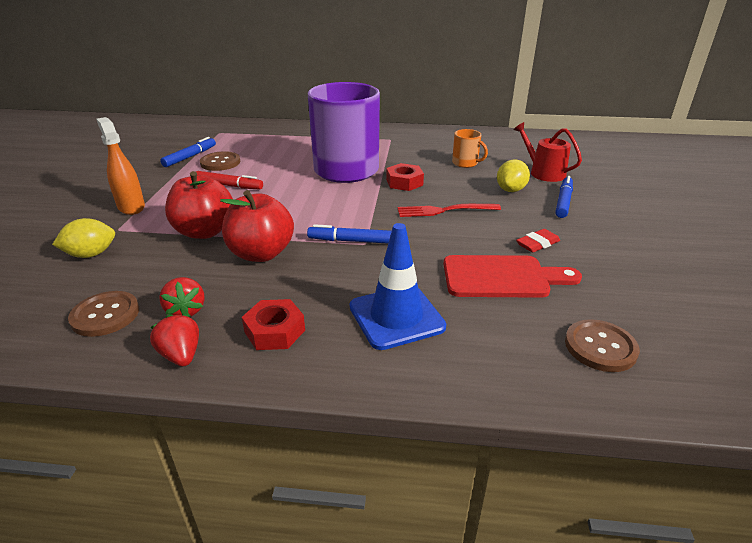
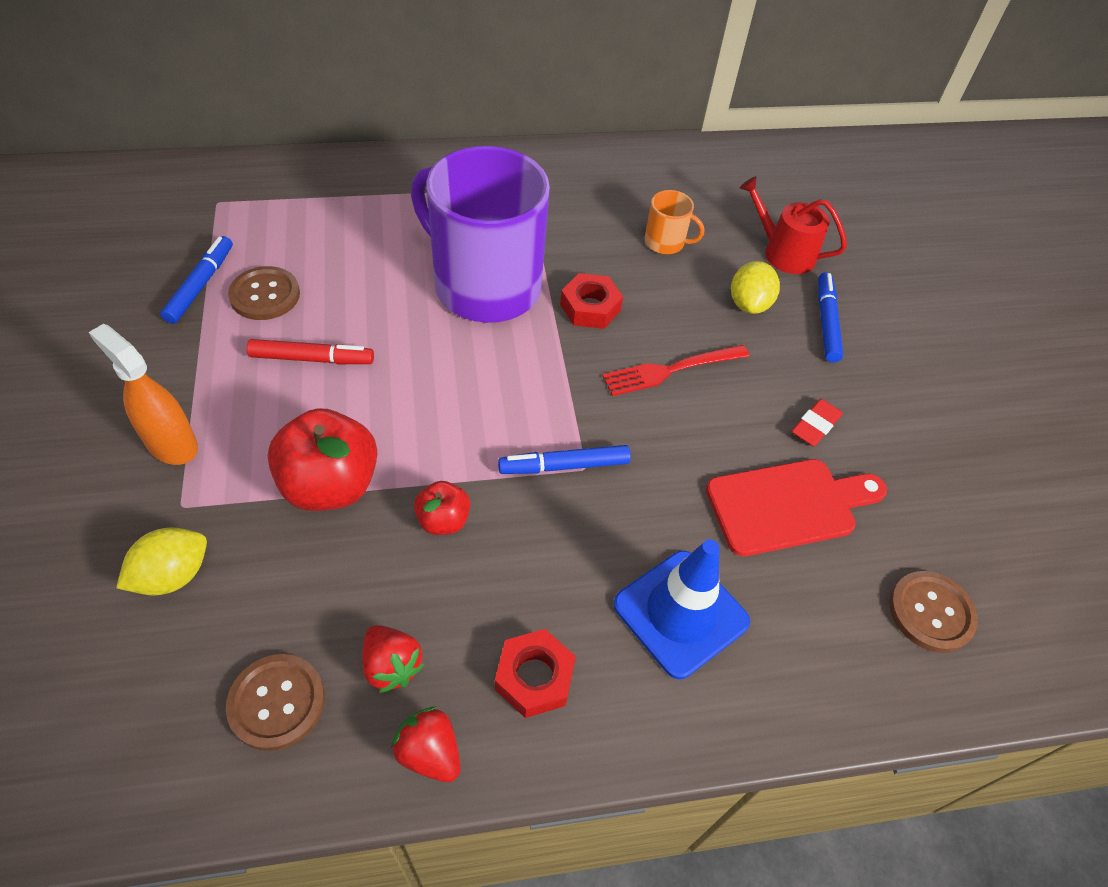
camera: 20 degrees left, 20 degrees up
(261, 253) = (443, 520): red apple -> red apple, size x0.53

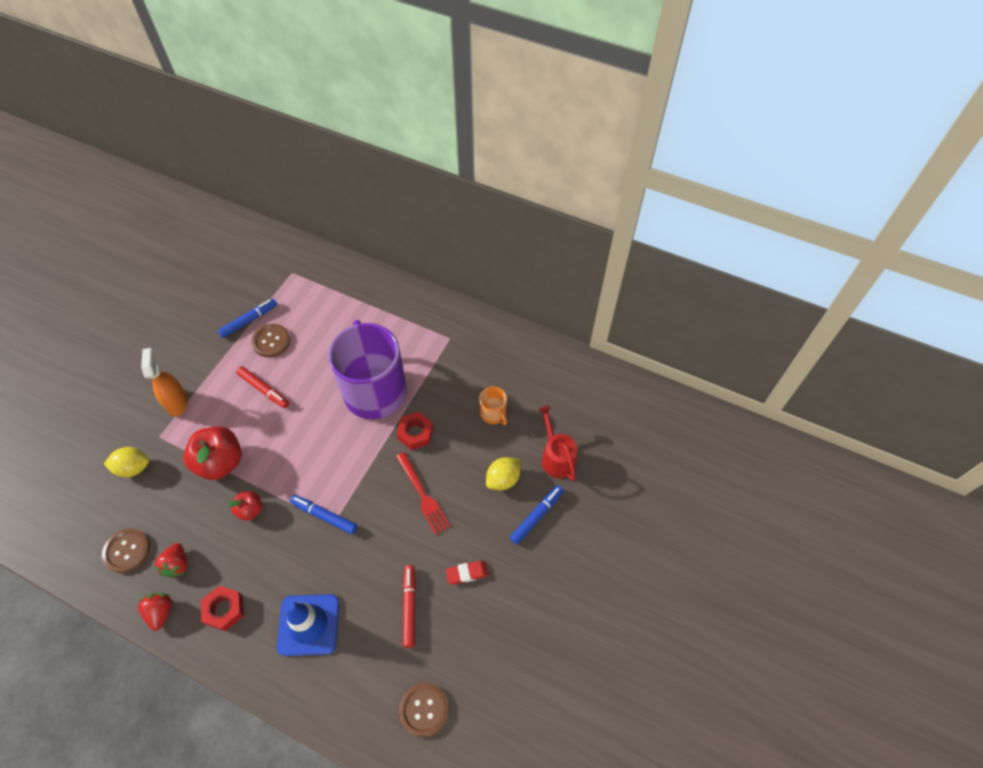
camera: 40 degrees right, 5 degrees up
(671, 370) = (423, 495): red fork -> red fork turned 135 degrees counterclockwise
(788, 505) = (409, 607): red cutting board -> red marker

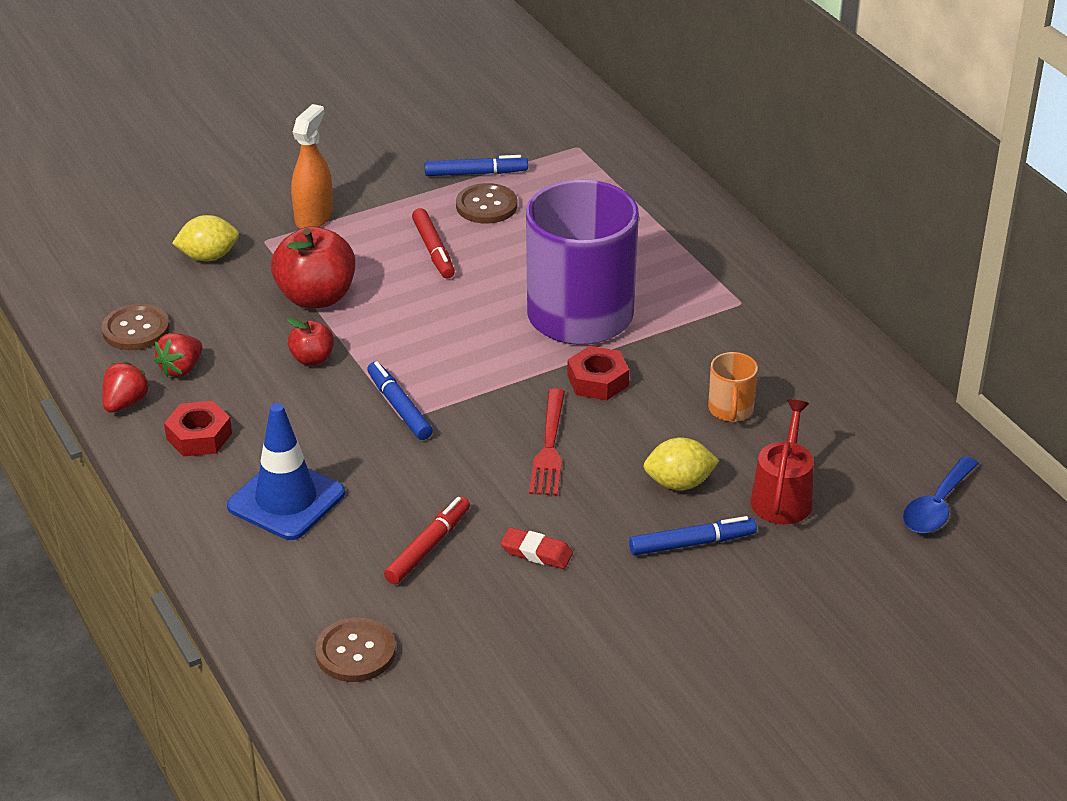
camera: 35 degrees right, 20 degrees down
(133, 468) = (208, 257): yellow lemon -> yellow lemon turned 45 degrees counterclockwise
(627, 419) = (937, 506): none -> blue spoon

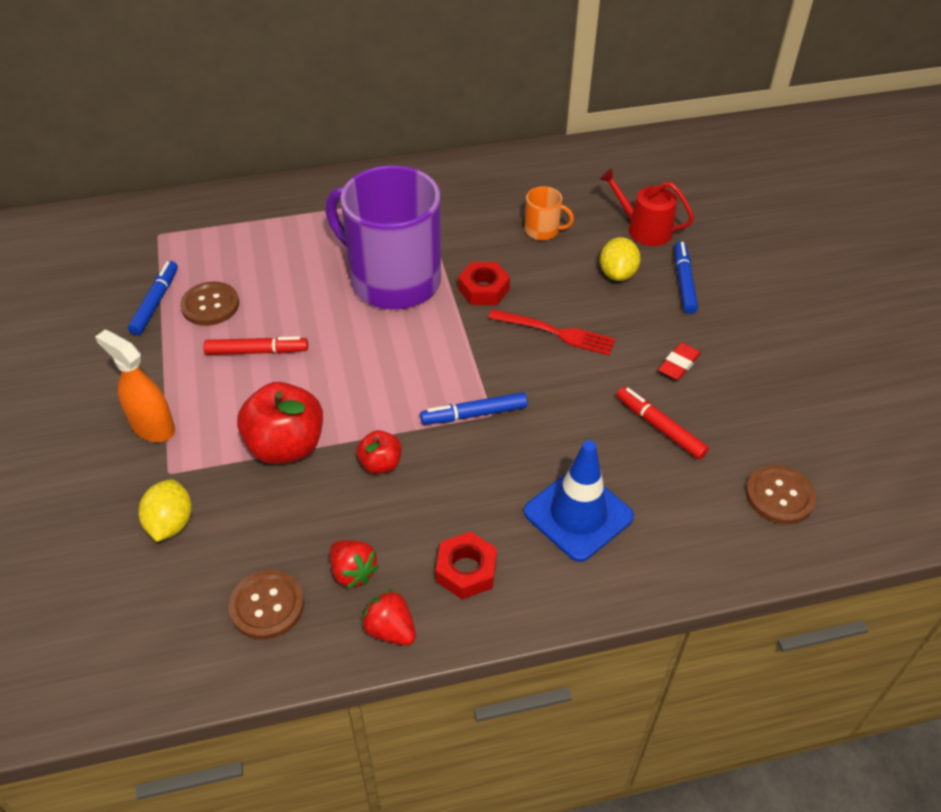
camera: 75 degrees left, 10 degrees up
(937, 506) = (669, 168): blue spoon -> none

